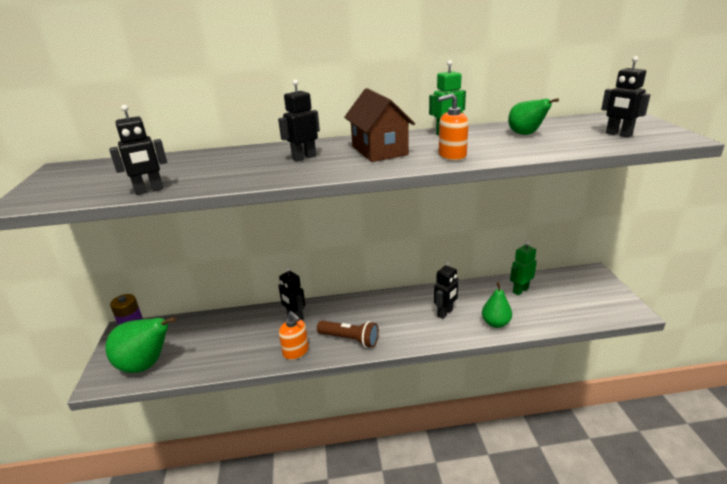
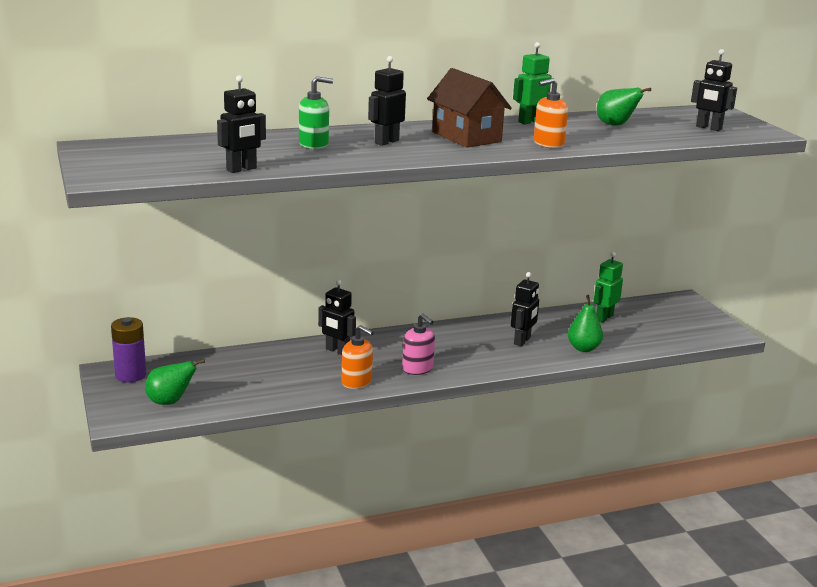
camera: 15 degrees left, 5 degrees down
(146, 365) = (170, 402): green pear -> green pear, size x0.60
(239, 162) = (314, 144): none -> green soap dispenser
(350, 339) = (417, 369): brown flashlight -> pink soap dispenser

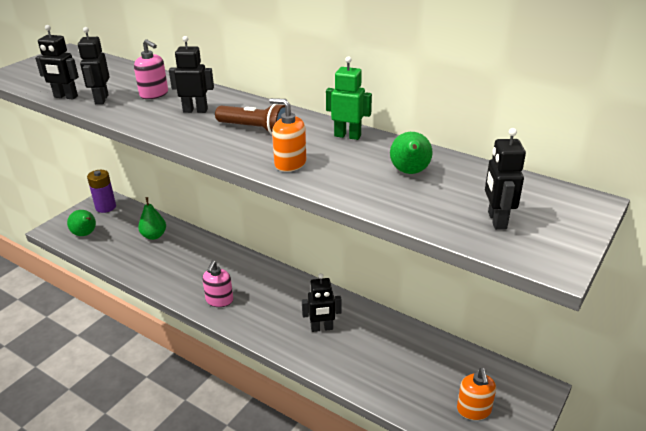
camera: 55 degrees right, 10 degrees up
(314, 144) = (154, 94): green soap dispenser -> pink soap dispenser
(337, 351) = (210, 256): black robot -> black robot (101, 99)
(357, 382) = (173, 284): orange soap dispenser -> orange soap dispenser (474, 410)
(466, 137) = (255, 129): brown house -> brown flashlight
(583, 348) = (348, 367): green pear -> green pear (154, 236)
(604, 317) = (424, 354): green robot -> none

